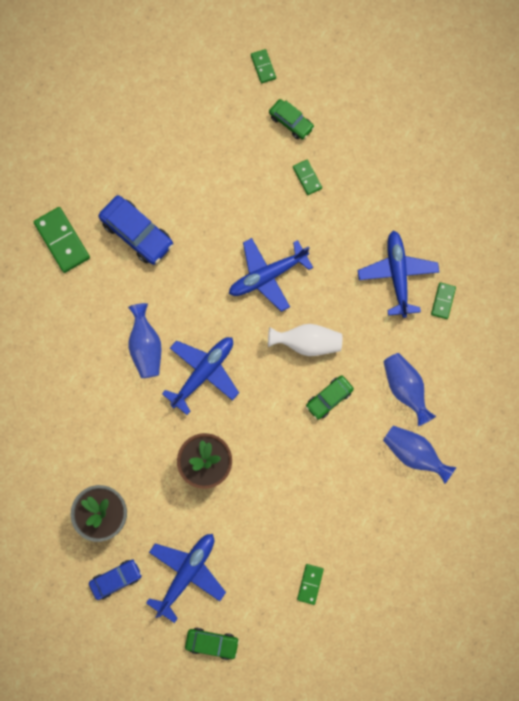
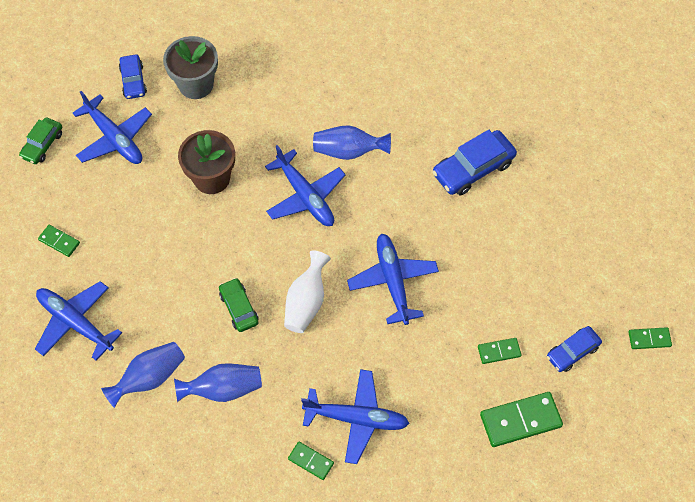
camera: 105 degrees right, 15 degrees down
(62, 240) = (482, 101): green domino -> green domino (520, 420)
(291, 122) = (572, 352): green car -> blue car
(383, 537) = (76, 323): none -> blue plane

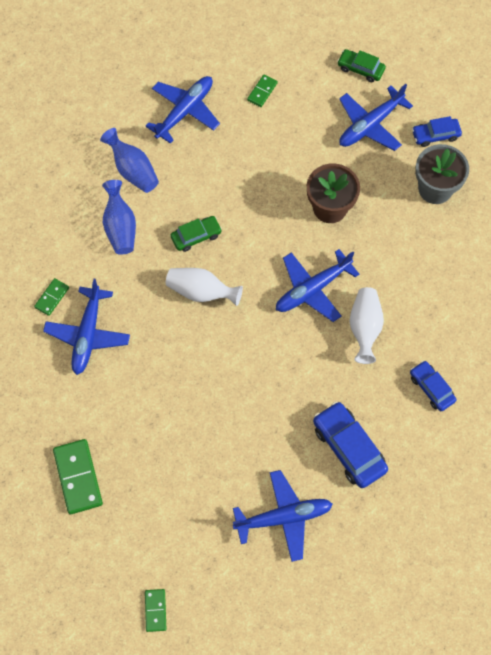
camera: 90 degrees right, 5 degrees up
(348, 151) = (364, 328): blue vase -> white vase
(393, 281) = (221, 367): blue plane -> blue plane (283, 517)
(499, 351) = (147, 462): green domino -> none
(572, 352) = (144, 532): blue car -> blue car (431, 388)

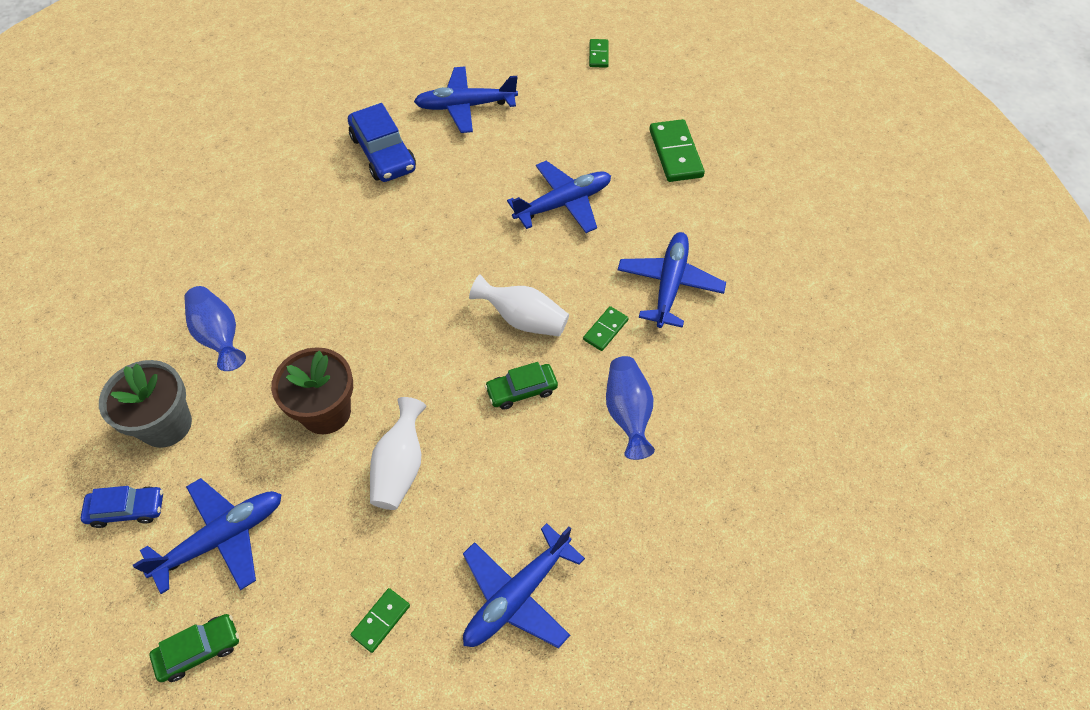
camera: 175 degrees left, 10 degrees down
(52, 297) = (718, 330): green domino -> green domino (605, 330)
(133, 170) = (607, 498): blue vase -> blue vase (219, 336)
(313, 289) = (379, 310): blue plane -> blue plane (563, 204)
(360, 69) = (199, 650): green car -> green car turned 60 degrees counterclockwise
(364, 328) = (328, 261): white vase -> white vase (400, 467)
(431, 388) = (273, 196): blue car -> none

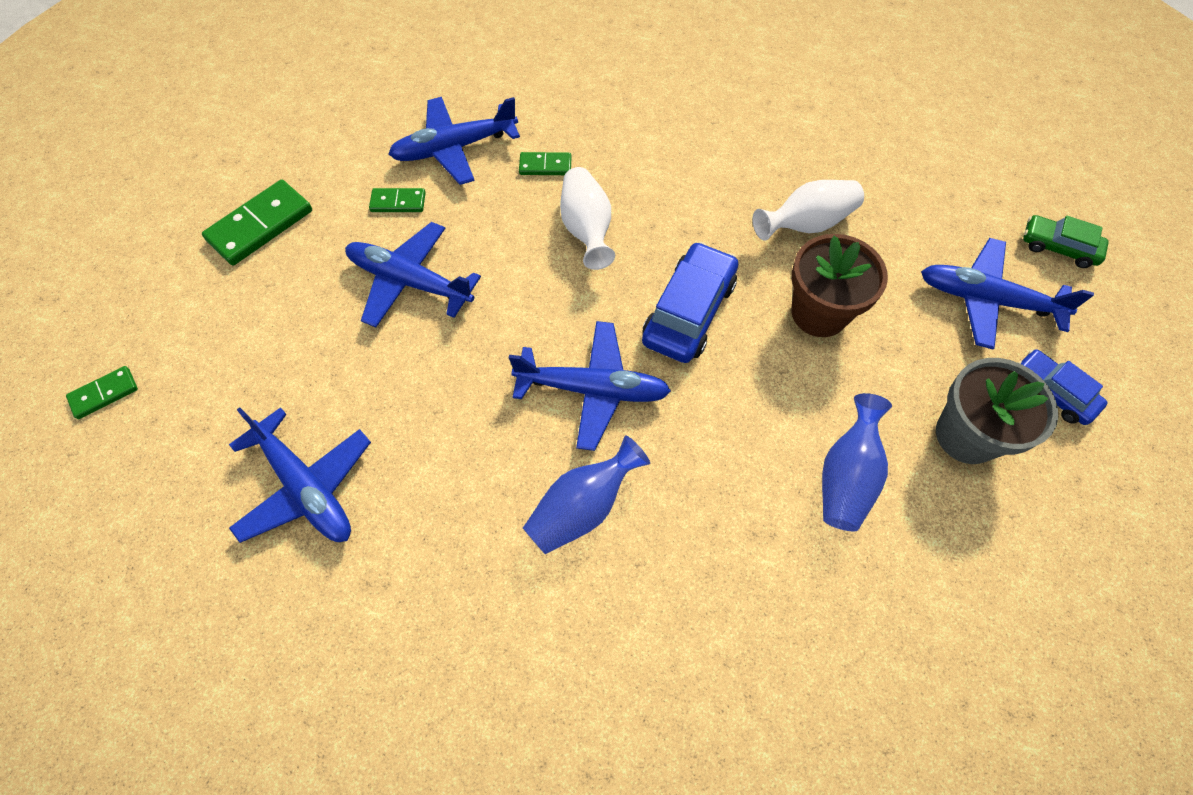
camera: 125 degrees left, 5 degrees up
(381, 620) = (916, 158): green domino -> green domino (398, 202)
(383, 153) = (460, 524): blue car -> blue car (689, 312)
(517, 595) = (816, 98): blue plane -> blue plane (592, 389)
(521, 390) = (659, 188): green car -> none
(627, 413) = (615, 112): blue vase -> blue vase (582, 507)

